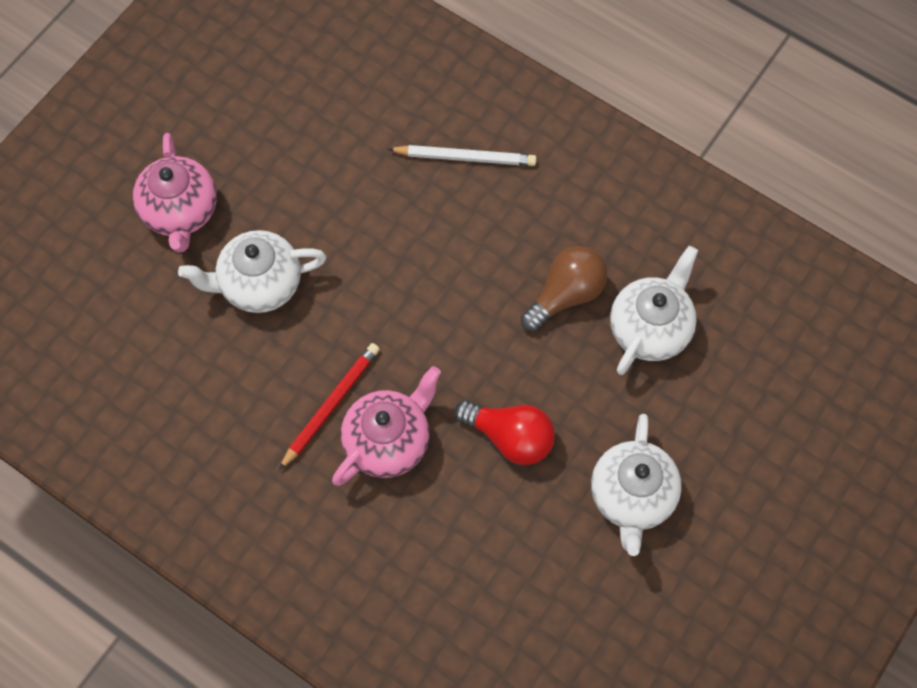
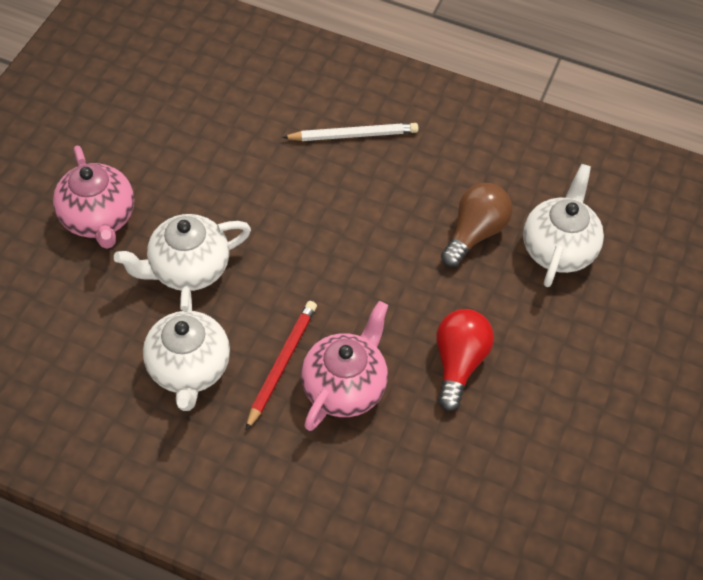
camera: 15 degrees left, 10 degrees down
(510, 437) = (458, 363): red light bulb -> red light bulb turned 90 degrees counterclockwise
(632, 496) = (585, 395): white teapot -> white teapot (189, 368)

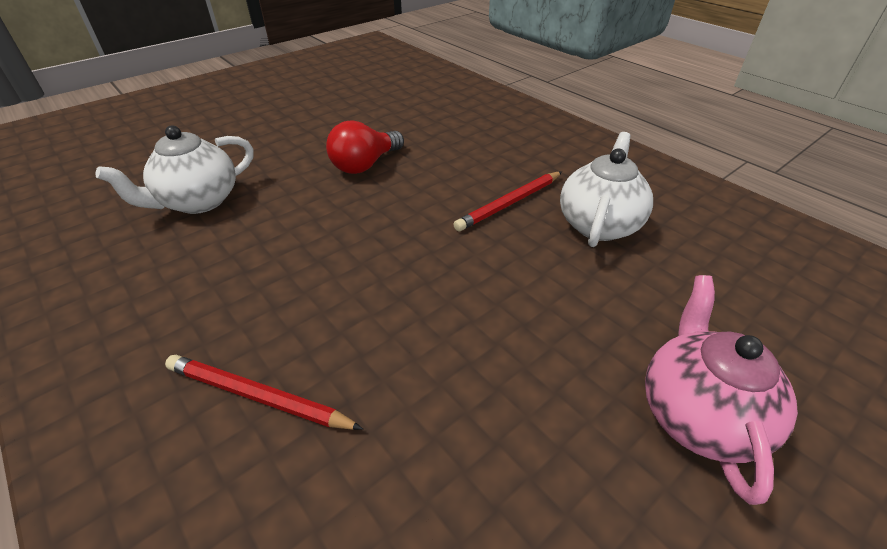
camera: 150 degrees left, 15 degrees down
(188, 269) = (576, 305): white teapot -> none
(345, 386) = (464, 177): pink teapot -> none
(353, 135) = (258, 396): white pencil -> red pencil
(474, 233) = (250, 235): brown light bulb -> none

